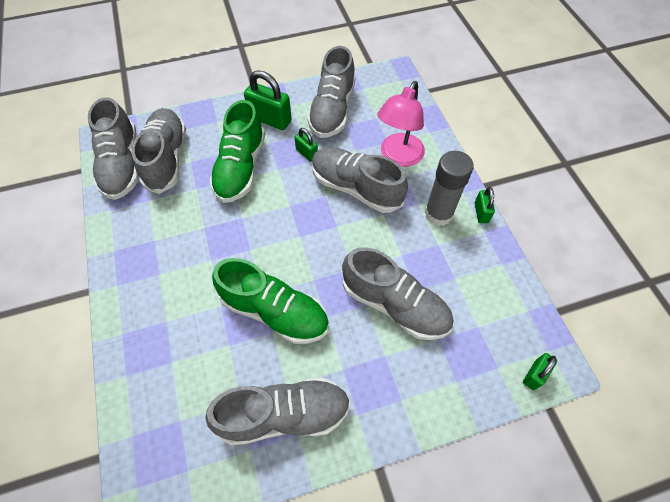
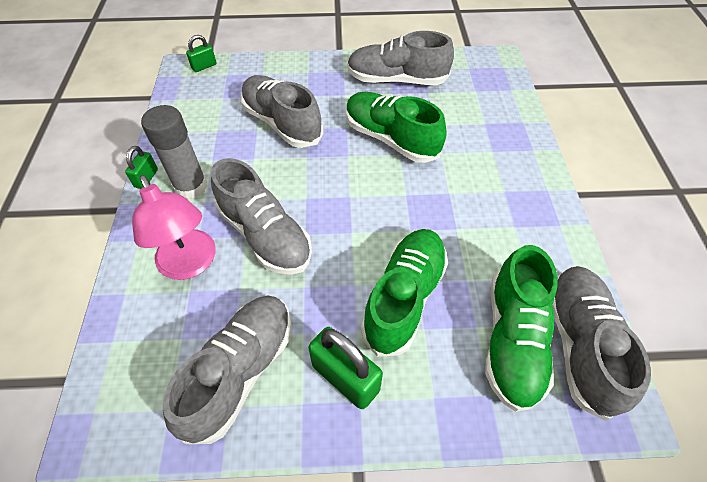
camera: 165 degrees left, 5 degrees down
(167, 158) = (512, 340): grey shoe -> green shoe
(306, 153) = (308, 299): green padlock -> none
(398, 157) = (190, 264): pink lamp -> pink lamp turned 105 degrees clockwise

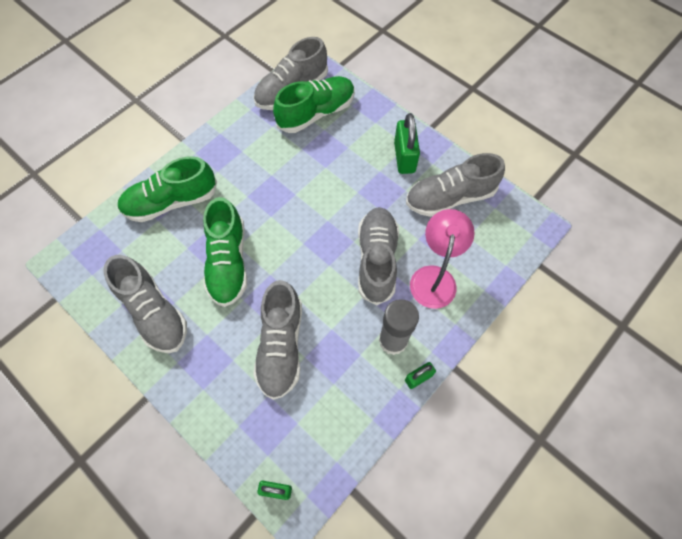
camera: 135 degrees left, 10 degrees up
(404, 297) = (340, 166): green shoe -> green shoe (171, 202)

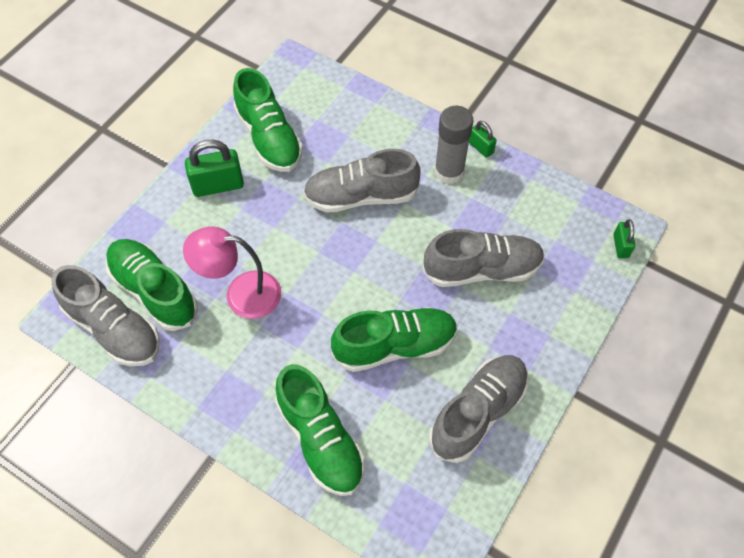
camera: 100 degrees left, 5 degrees down
(434, 277) = (371, 144): pink lamp -> pink lamp (241, 294)
(449, 197) = (269, 138): grey shoe -> green shoe

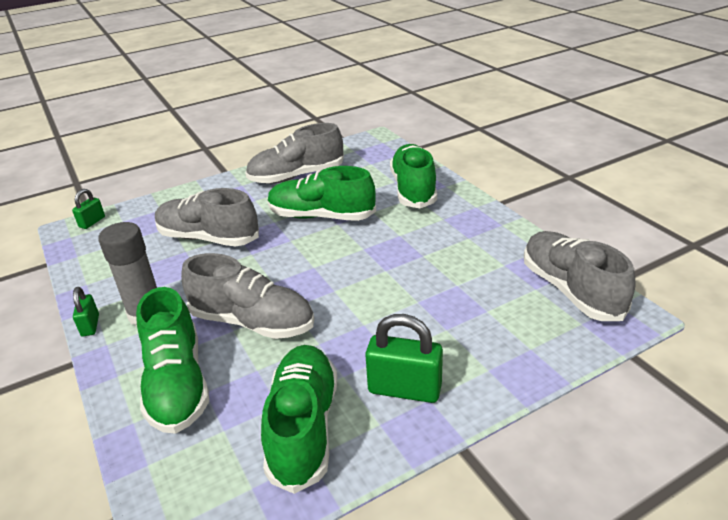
camera: 150 degrees left, 25 degrees down
(154, 291) = (520, 307): green shoe -> green shoe (177, 384)
(241, 294) = (429, 280): pink lamp -> none

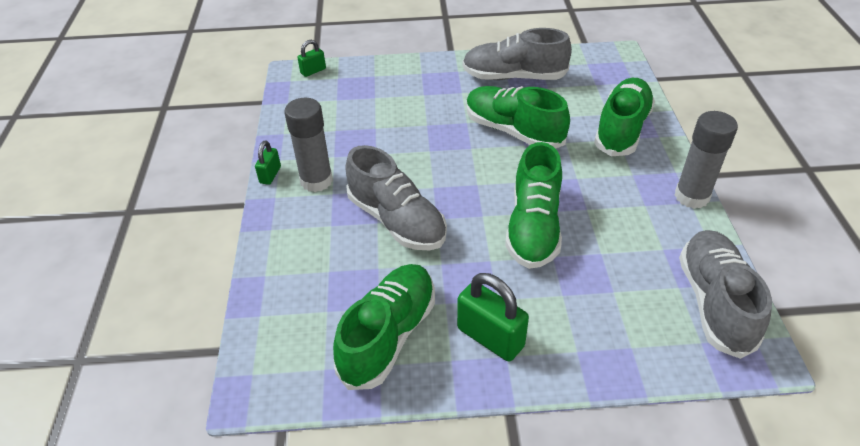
camera: 25 degrees right, 10 degrees up
(177, 384) = (311, 255): green shoe -> green shoe (533, 227)
(208, 238) = (400, 121): grey shoe -> none
(500, 220) = (691, 196): none -> grey glue stick

